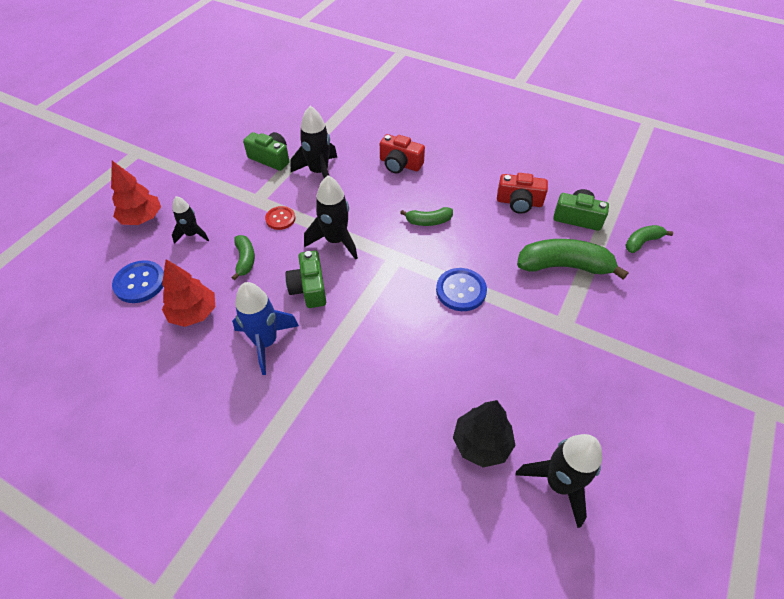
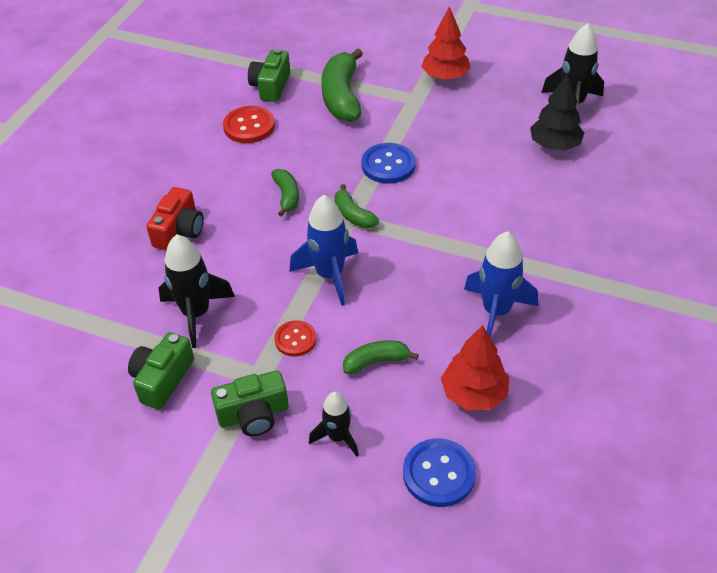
camera: 95 degrees left, 5 degrees down
(142, 218) = (310, 519): red tree -> red tree (445, 77)
(309, 288) = (410, 288): green camera -> green camera (253, 414)
(335, 241) = (330, 275): black rocket -> blue rocket
(519, 202) = (249, 126): red camera -> red button
(642, 242) = (302, 48): green banana -> green banana (353, 215)

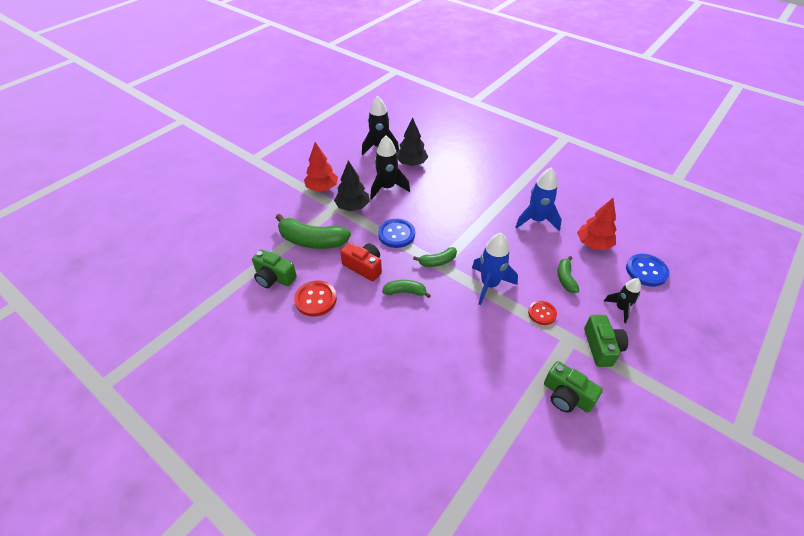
camera: 75 degrees left, 0 degrees up
(179, 231) = (418, 364): red camera -> red camera (364, 267)
(196, 314) = (508, 365): black rocket -> black rocket (387, 188)
(422, 113) = (352, 207): none -> black tree

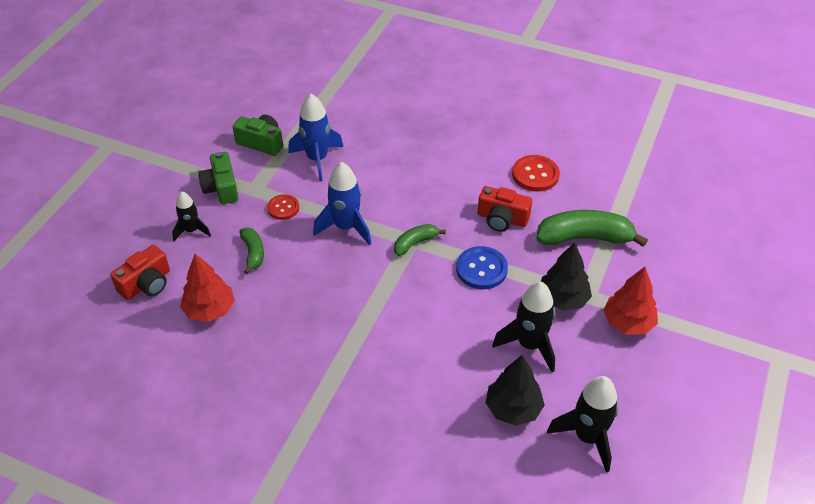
camera: 165 degrees right, 0 degrees up
(274, 277) = (597, 187): green camera -> none
(405, 292) = (441, 201): green banana -> none
(536, 220) = (289, 333): blue rocket -> blue rocket (317, 159)
(646, 271) = (146, 284): blue button -> red camera

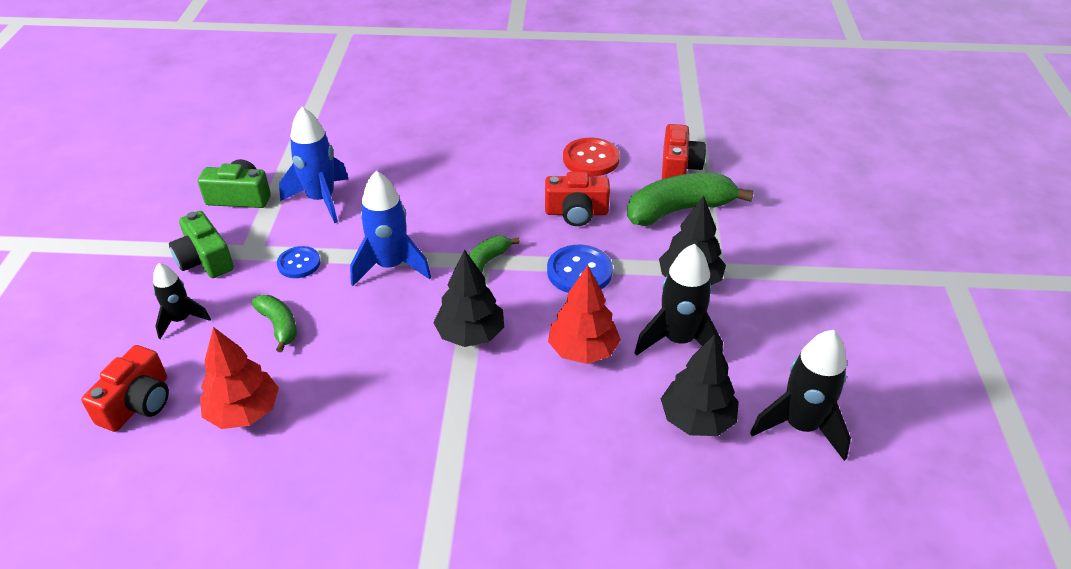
camera: 20 degrees left, 5 degrees down
(283, 208) = (299, 263): red button -> blue button
(380, 297) = (470, 334): none -> black tree
(603, 199) = (679, 167): none -> red camera
(628, 322) = (774, 286): red tree -> red tree (583, 350)

